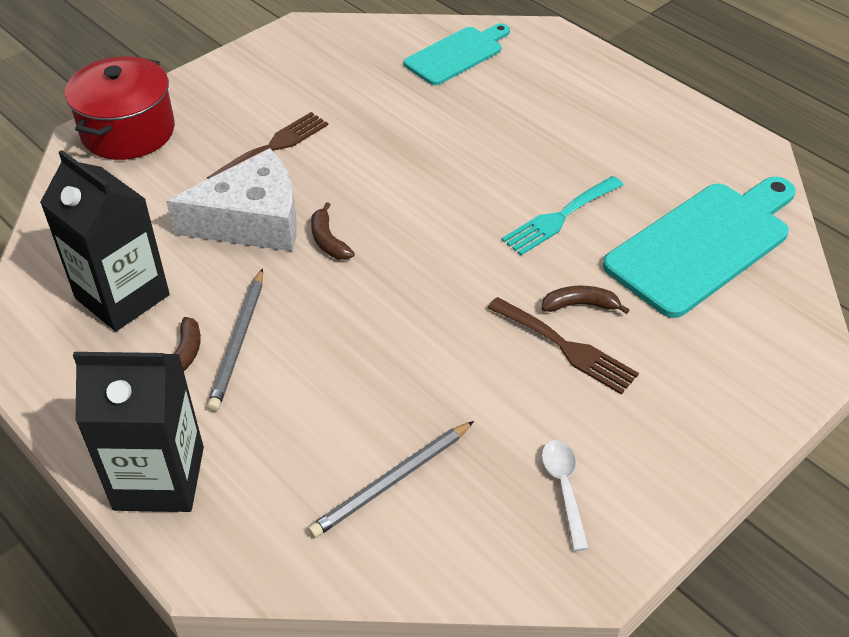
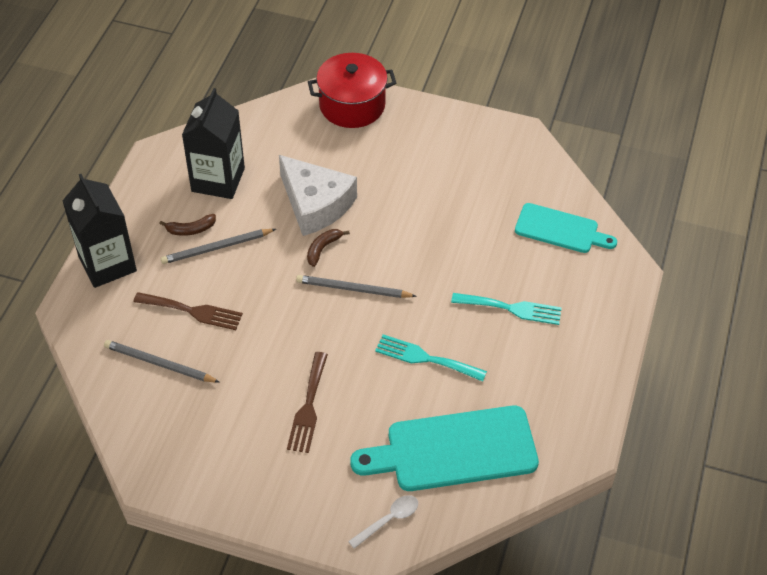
camera: 60 degrees right, 5 degrees up
(273, 147) = (388, 180): brown fork -> brown fork (193, 311)
(413, 238) = (353, 289): none -> grey pencil
(536, 127) = (511, 308): none -> turquoise fork
(564, 488) = (198, 446): white spoon -> white spoon (389, 520)
(580, 305) = (350, 400): brown banana -> none
(703, 244) = (454, 450): turquoise cutting board -> turquoise cutting board turned 150 degrees clockwise

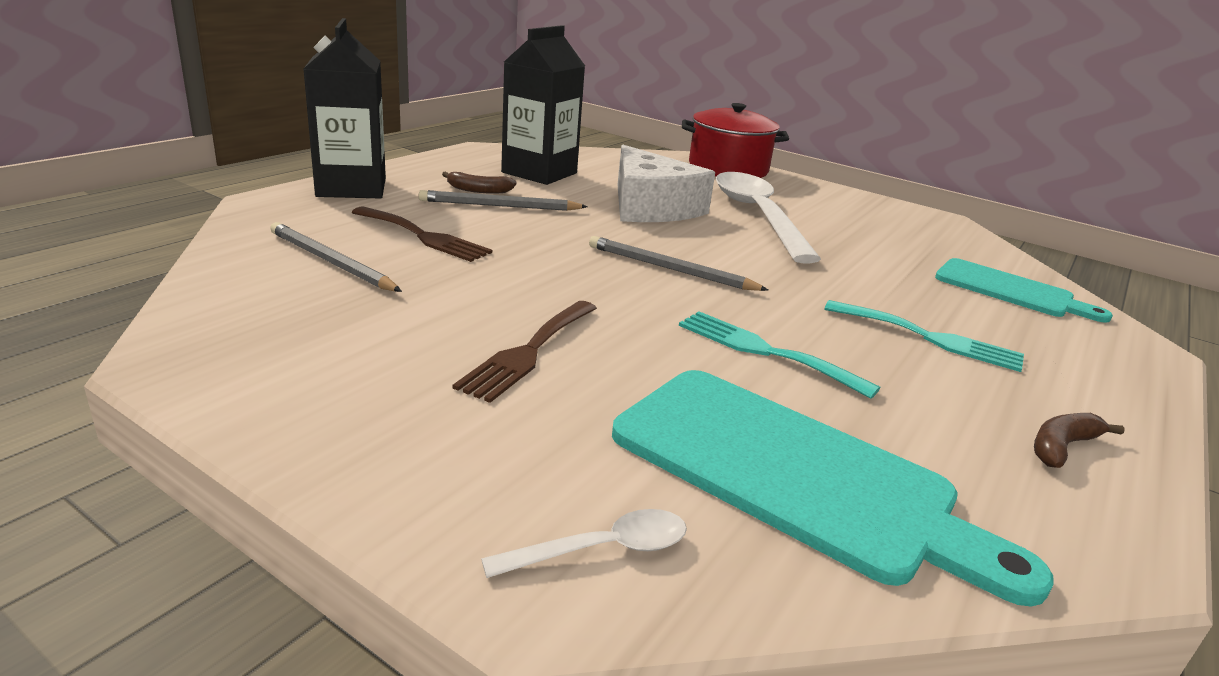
camera: 15 degrees right, 25 degrees down
(323, 248) = (643, 234): brown banana -> brown banana (1062, 447)
(391, 186) = (757, 216): none -> white spoon
(454, 450) = (794, 474): turquoise cutting board -> turquoise cutting board turned 150 degrees counterclockwise

